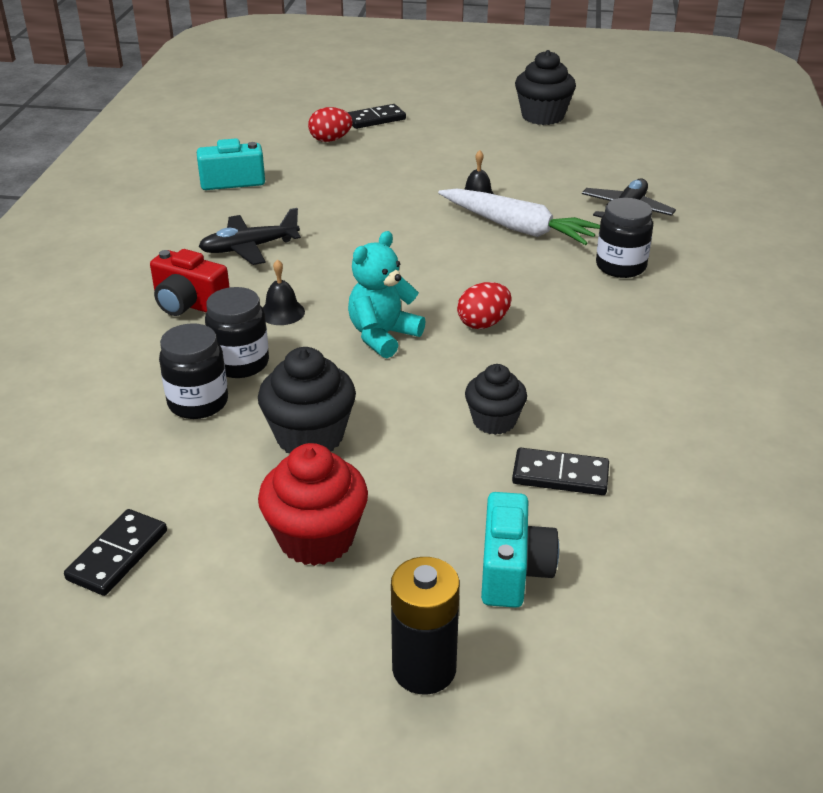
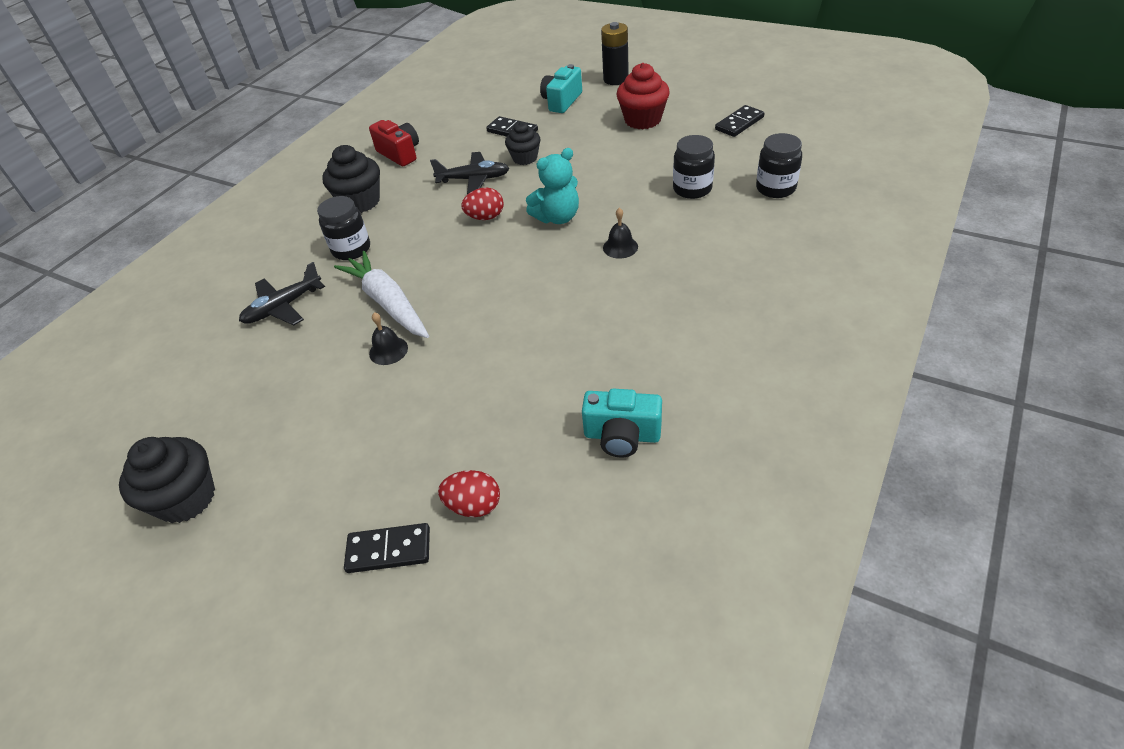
camera: 155 degrees left, 10 degrees up
(189, 304) = (690, 265): red camera -> red camera (400, 154)
(240, 363) = (660, 211): black jar -> black jar (775, 188)
(249, 248) = (628, 320): black plane -> black plane (474, 179)
(310, 436) = (630, 162): black cupcake -> black cupcake (360, 202)

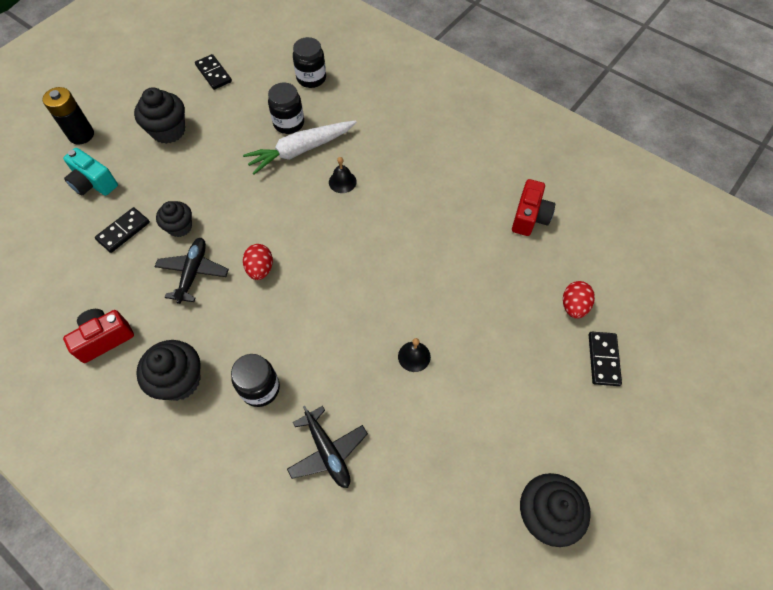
camera: 85 degrees left, 15 degrees up
(388, 303) = (353, 356): white carrot -> white carrot (300, 150)
(557, 217) = (285, 216): turquoise teddy bear -> none
(622, 436) = (529, 217): turquoise camera -> red camera
(642, 120) = (168, 131): red cupcake -> black cupcake

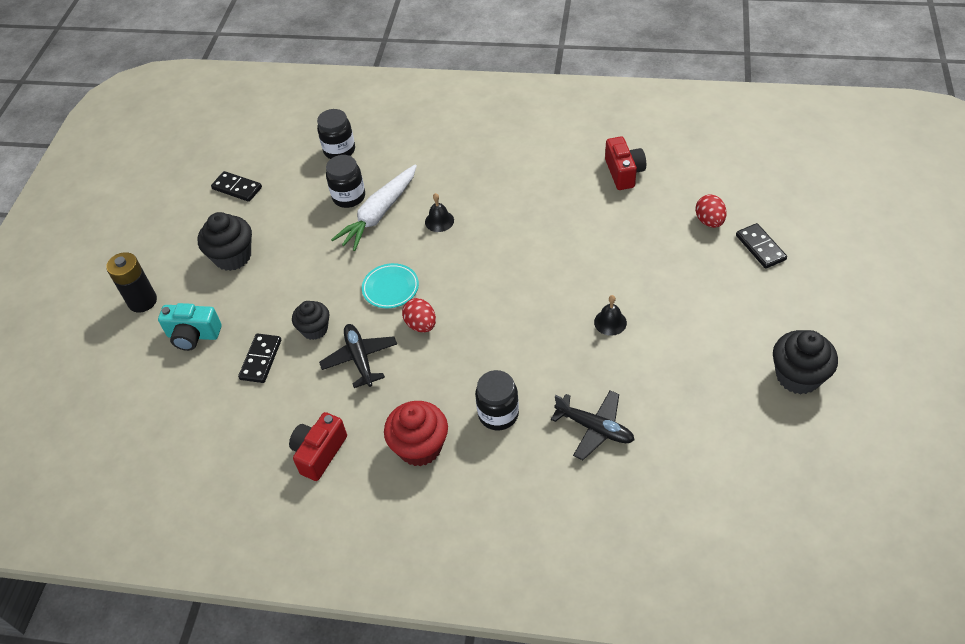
camera: 25 degrees left, 10 degrees down
(179, 380) = (420, 447): black cupcake -> red cupcake
(261, 222) = (390, 288): none -> turquoise plate

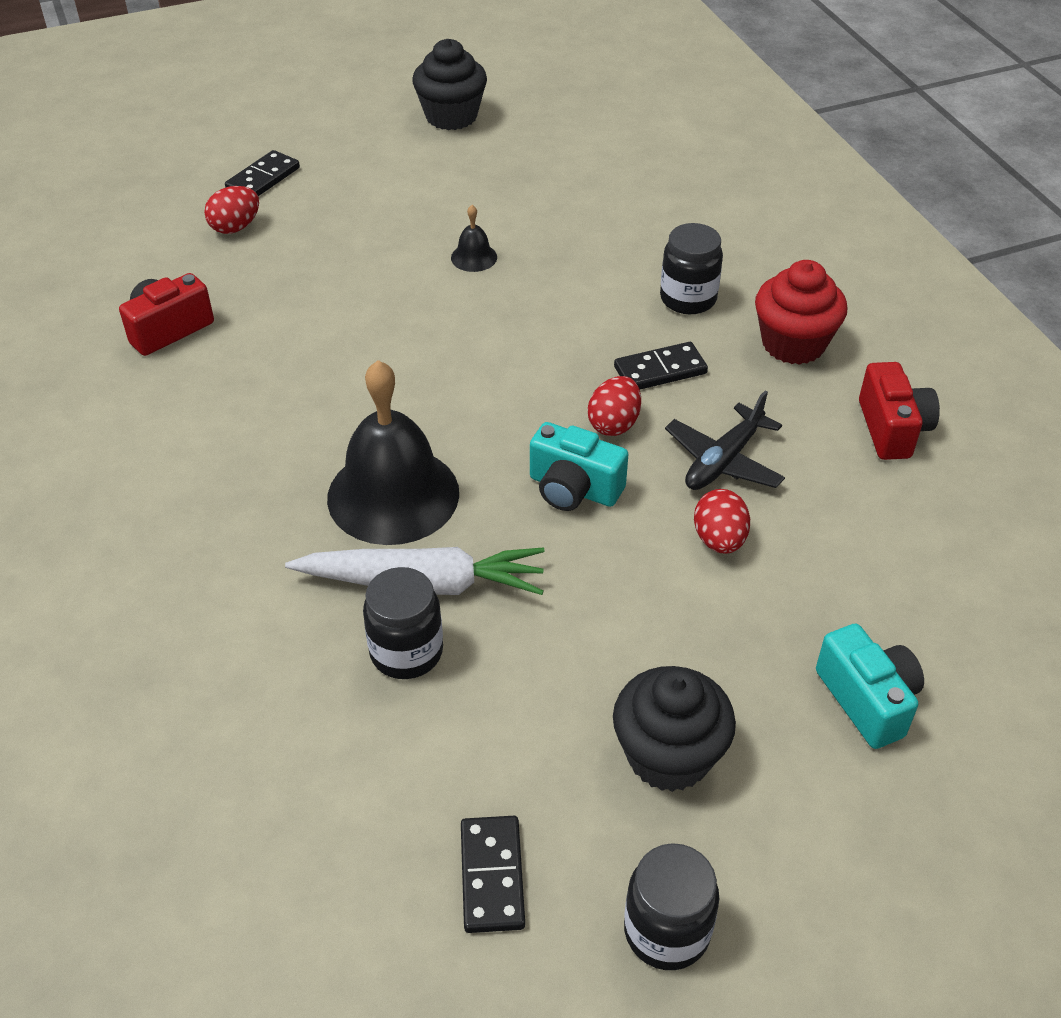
camera: 125 degrees left, 5 degrees down
(142, 301) = (877, 842): black battery -> none
(261, 359) = (825, 575): black domino -> black domino (660, 370)
(314, 329) = (719, 540): black cupcake -> red egg
(319, 453) = (892, 429): red camera -> red camera turned 90 degrees counterclockwise
(339, 150) = (281, 742): black jar -> black jar (666, 931)
(390, 288) = (573, 489): turquoise plate -> turquoise camera
(439, 221) = (393, 495): black bell -> black bell, size x2.37
(594, 428) = (638, 223): black plane -> none

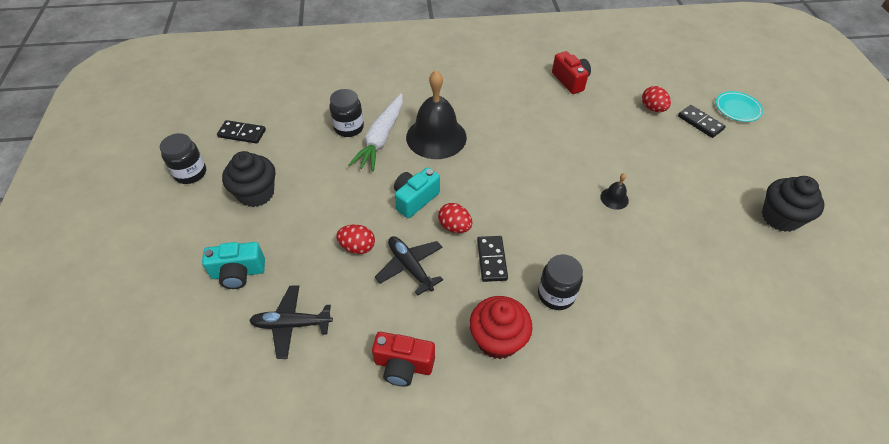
camera: 105 degrees right, 5 degrees up
(217, 143) = (737, 109): none -> turquoise plate
(913, 580) = (291, 324): none -> black plane

